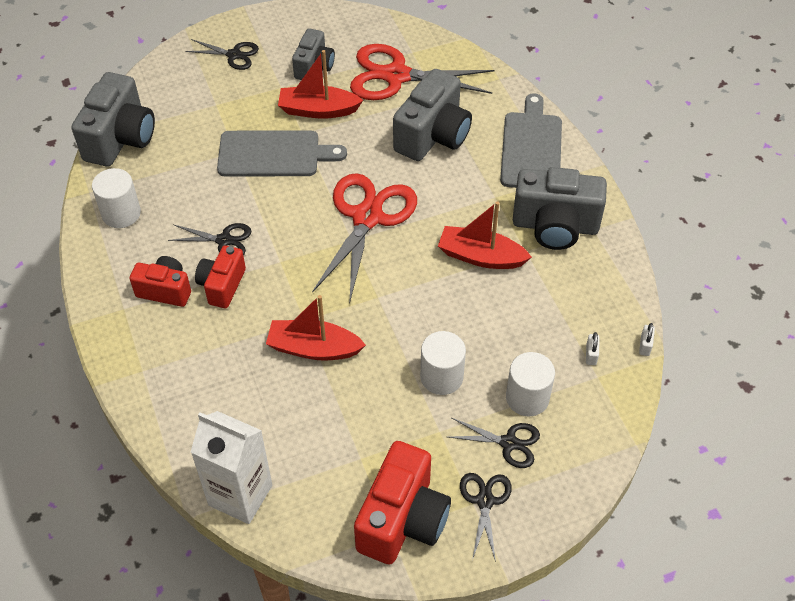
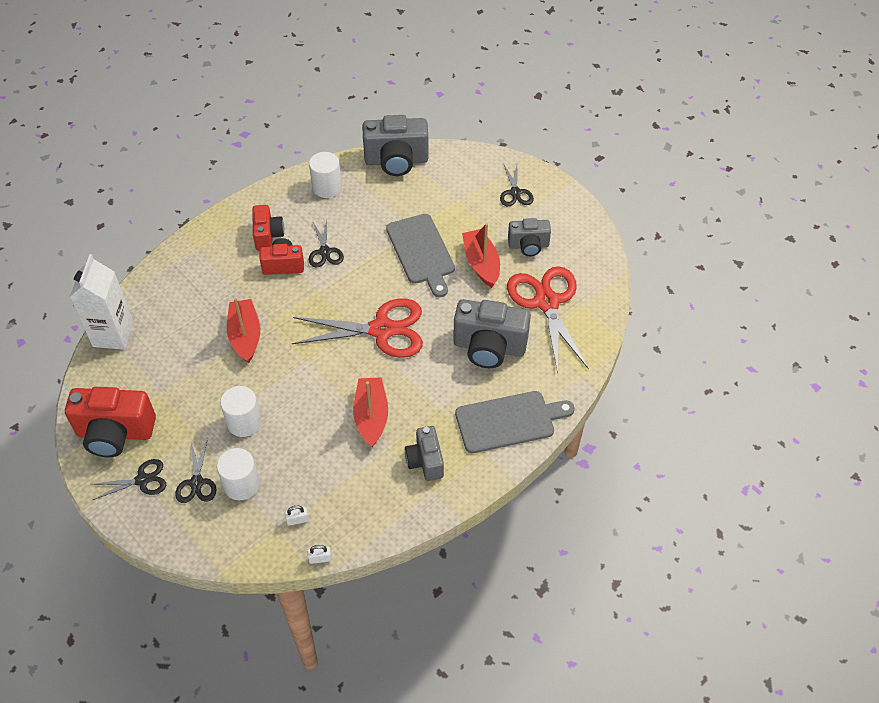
camera: 70 degrees right, 0 degrees up
(555, 226) = (425, 461): grey camera -> grey camera, size x0.60

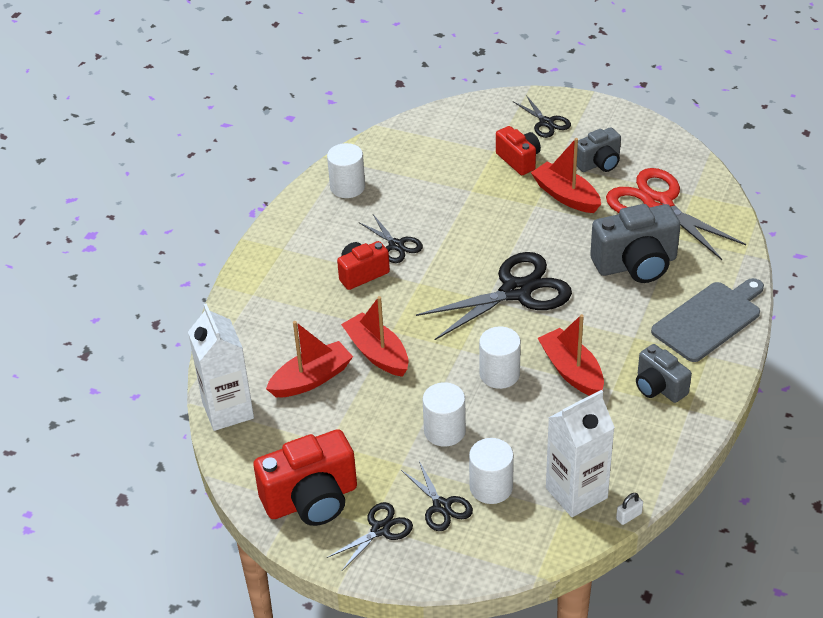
camera: 25 degrees left, 10 degrees down
(186, 336) = (311, 379): none -> red boat
(268, 236) = (321, 253): red camera -> red camera (519, 160)
(297, 520) = (576, 493): white padlock -> white carton
(317, 394) = (499, 374): none -> white cylinder
(382, 330) = (516, 291): red scissors -> black scissors
(396, 161) = (401, 137): grey camera -> none
(421, 252) = (497, 208): grey cutting board -> none

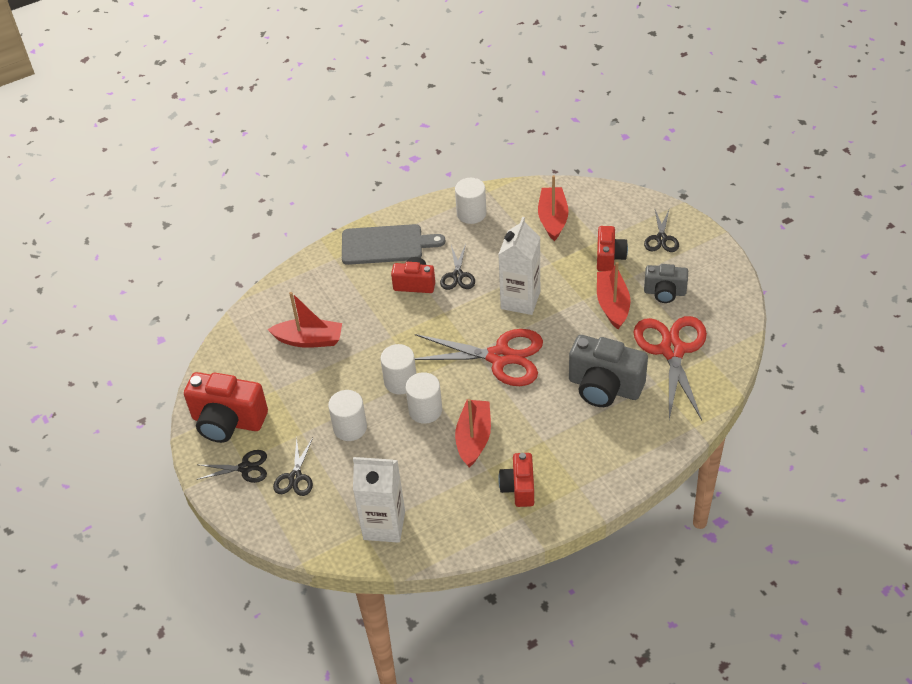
camera: 40 degrees right, 5 degrees up
(228, 410) = (242, 330): white carton -> white carton (520, 300)
(377, 353) = (366, 347): red boat -> red boat (553, 219)
(491, 487) = (337, 485): white cylinder -> white cylinder (400, 382)
(516, 291) = (500, 357): black scissors -> red scissors
(628, 516) = (399, 564): white padlock -> none
(659, 387) = (519, 488): grey camera -> red camera
(709, 319) = (610, 461): grey cutting board -> grey cutting board (386, 245)

